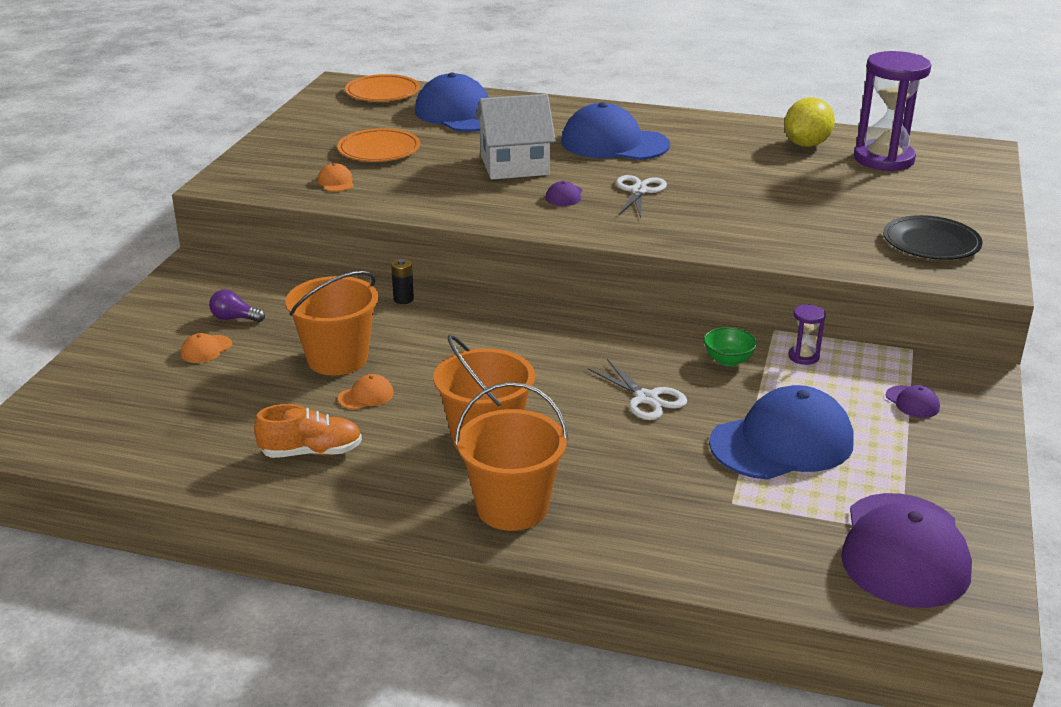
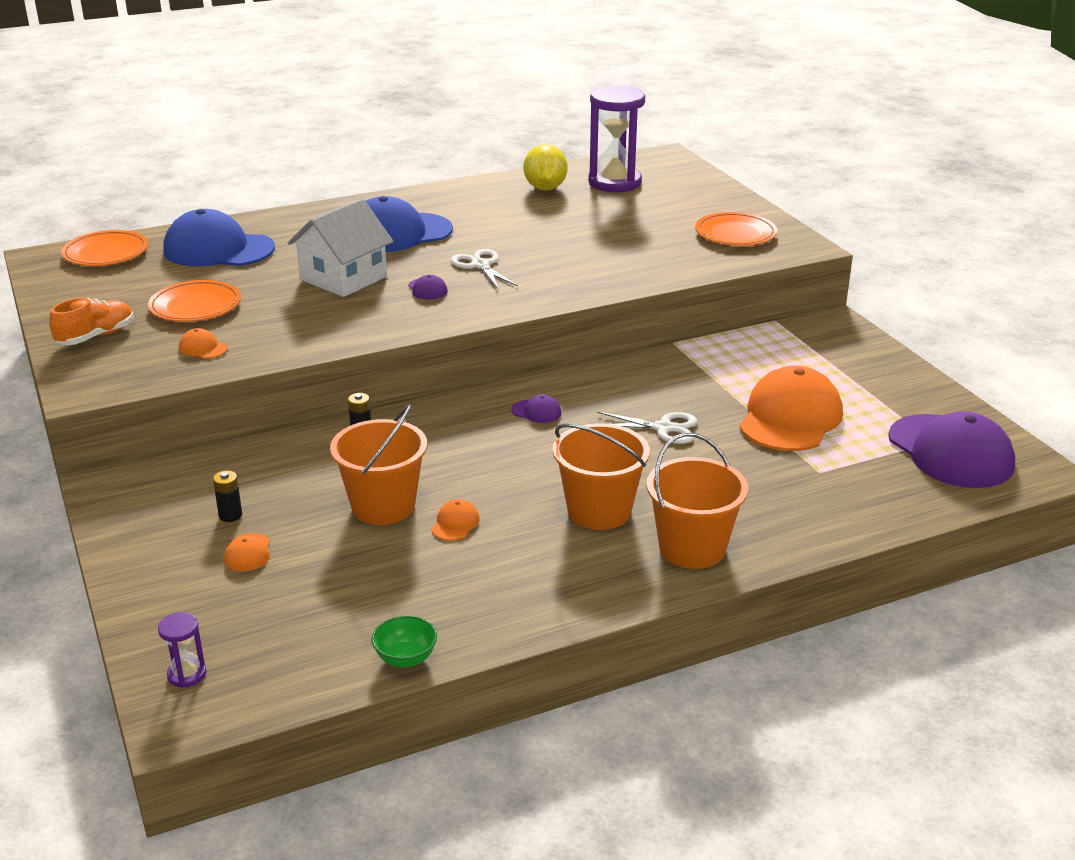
camera: 40 degrees left, 0 degrees up
(234, 318) = (230, 515): purple light bulb -> black battery
(311, 452) = (482, 587): orange shoe -> orange shoe (96, 336)
(728, 360) = (676, 377): green bowl -> green bowl (405, 658)
(782, 442) = (790, 418): blue cap -> orange cap
(803, 357) = (719, 353): purple hourglass -> purple hourglass (187, 674)
(912, 402) = (824, 355): purple cap -> purple cap (536, 411)
(931, 243) = (735, 234): black plate -> orange plate

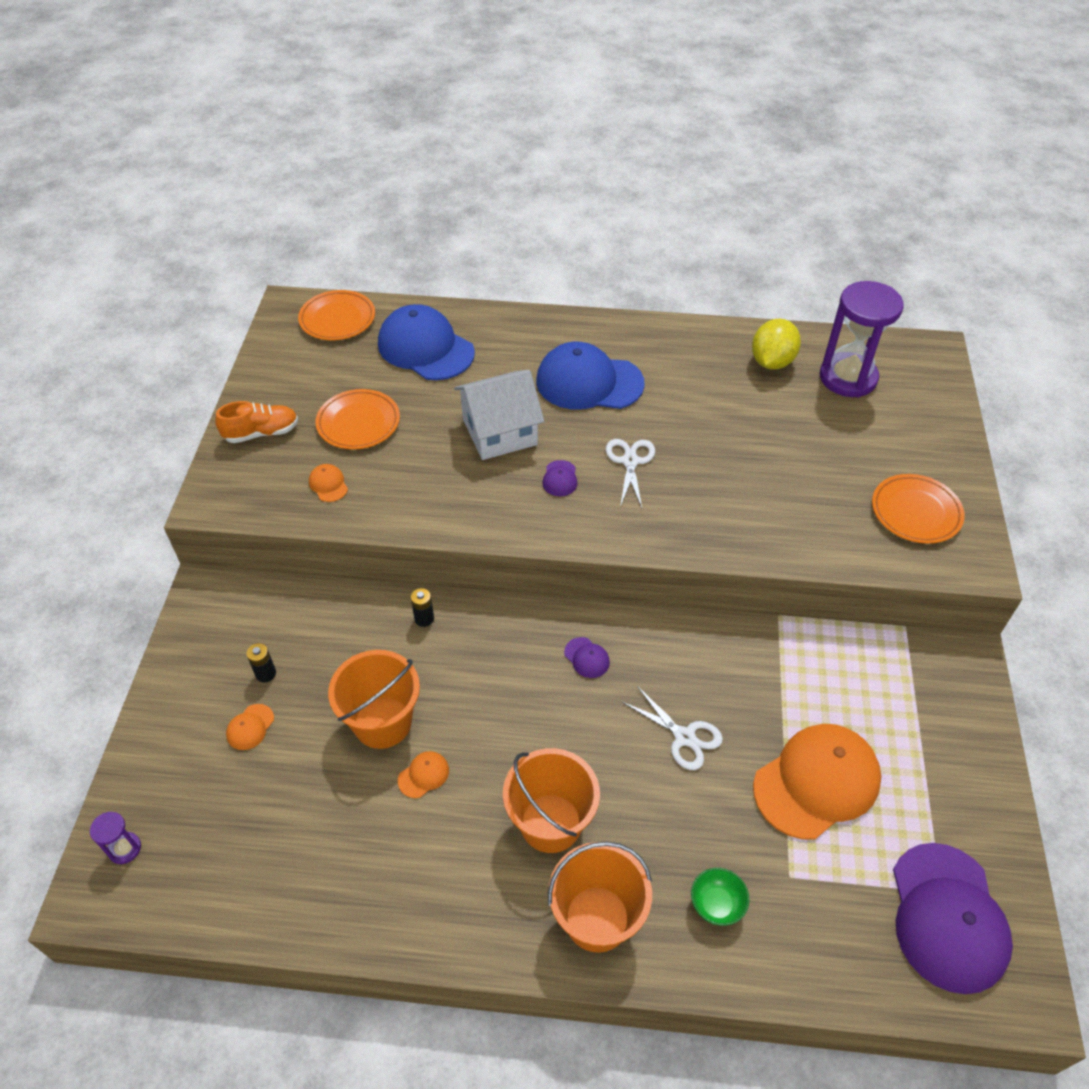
camera: 30 degrees right, 20 degrees up
(405, 658) = (280, 923): green bowl -> green bowl (716, 904)

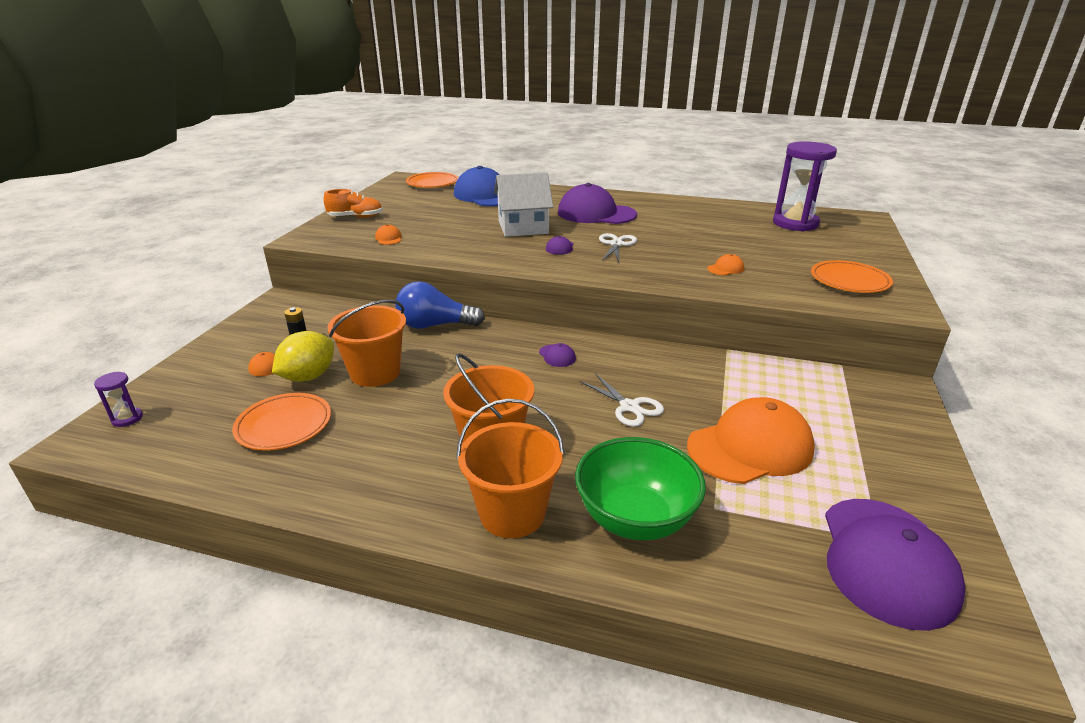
camera: 10 degrees right, 20 degrees down
(358, 423) = (424, 218): orange plate -> orange plate (284, 425)
(423, 775) = (394, 404): orange cap -> orange cap (725, 268)
(424, 619) = (435, 325): black battery -> blue light bulb
(589, 382) = (596, 213): blue cap -> purple cap
(716, 904) = (635, 518): green bowl -> green bowl, size x2.12
(772, 362) = (736, 214): yellow lemon -> yellow lemon (308, 377)

